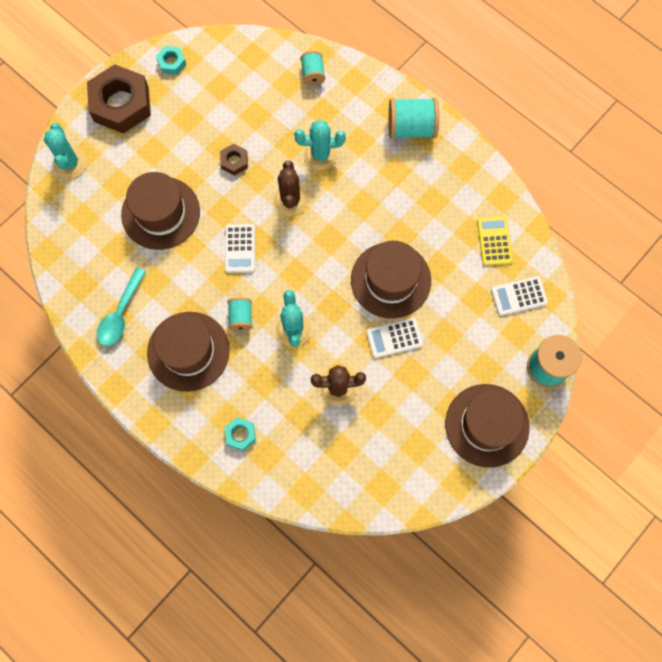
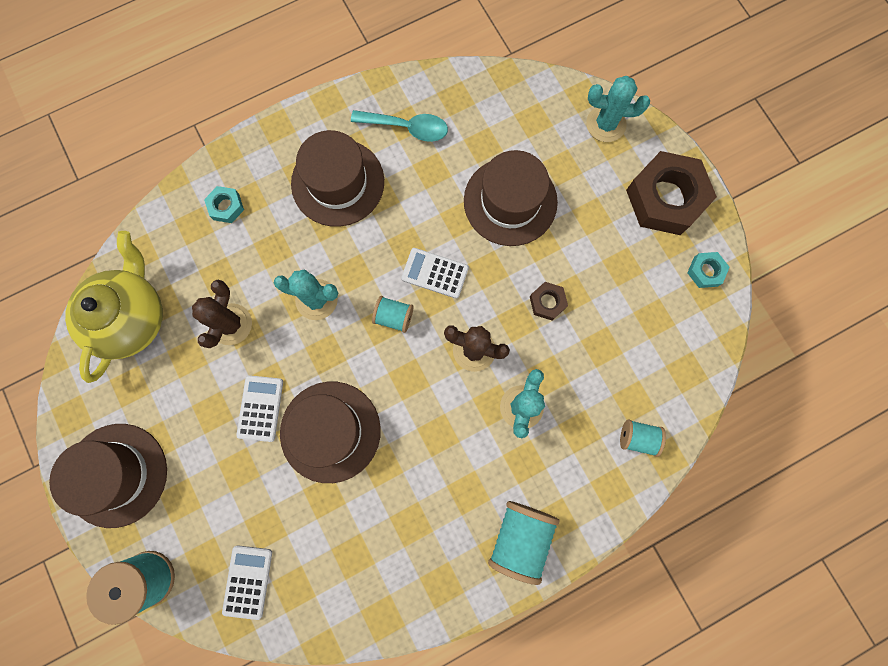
camera: 110 degrees right, 5 degrees up
(120, 314) = (407, 127): turquoise spoon -> turquoise spoon turned 150 degrees clockwise
(241, 317) = (353, 248): turquoise spool -> turquoise spool (394, 317)
(362, 471) = (131, 317): none -> yellow teapot
(494, 241) = (329, 581): yellow calculator -> none

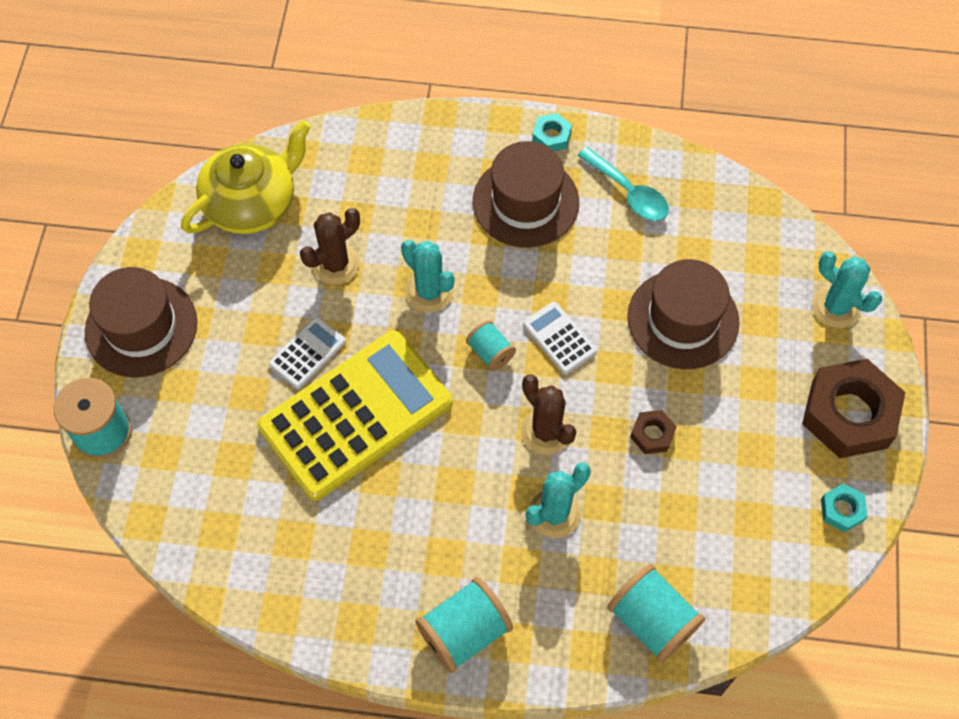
camera: 35 degrees right, 15 degrees down
(226, 207) = (406, 161): turquoise nut -> turquoise nut (551, 136)
(247, 581) = (184, 495): white calculator -> none
(330, 431) = (355, 415): brown hat -> yellow calculator
(637, 438) = (651, 620): turquoise spool -> turquoise spool, size x1.72

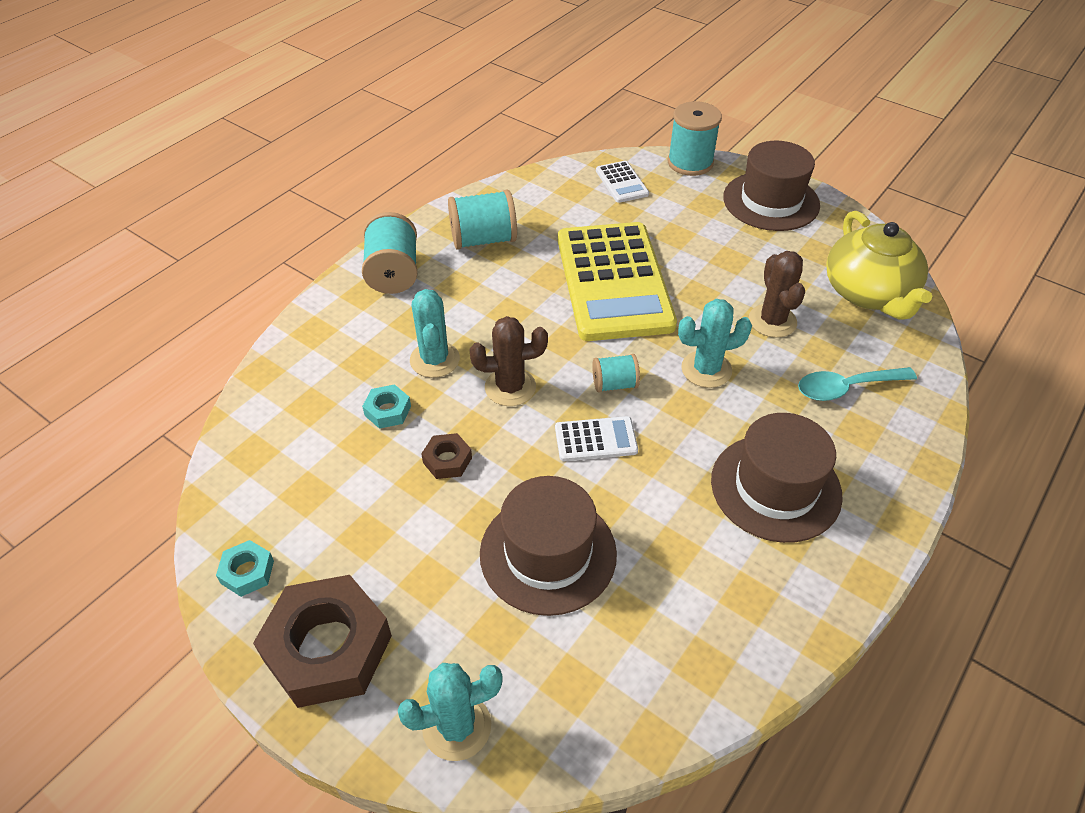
camera: 120 degrees right, 15 degrees down
(307, 353) = (690, 275): white calculator -> white calculator (622, 182)
(551, 136) = (859, 554): turquoise nut -> turquoise nut (388, 411)
(628, 192) = (741, 591): turquoise spoon -> turquoise spoon (846, 388)
(651, 620) = (297, 377): turquoise spool -> turquoise spool (483, 239)

